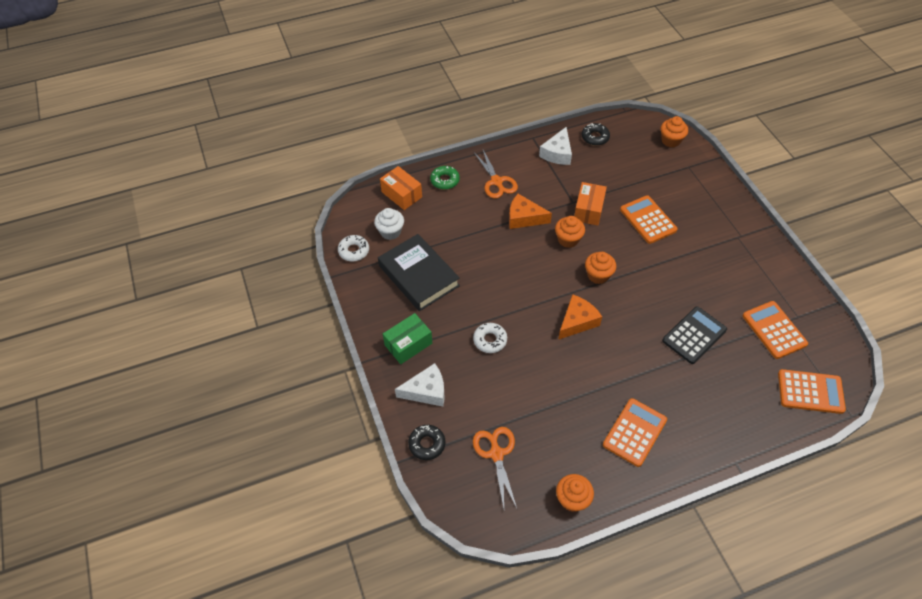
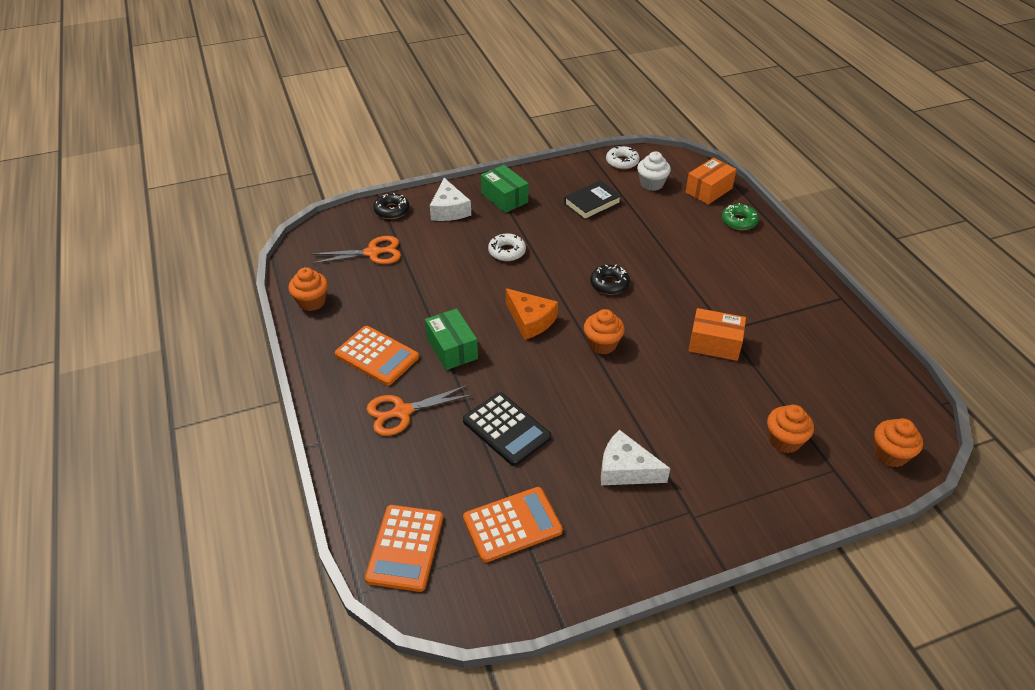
camera: 90 degrees right, 10 degrees down
(419, 276) = (592, 203): black book -> black book, size x0.60
(496, 181) = (747, 262): orange scissors -> orange scissors (402, 412)
(524, 218) = (690, 284): orange cheese -> none
(557, 153) = (817, 320): white cheese -> white cheese (626, 469)
(568, 239) = (659, 321): orange cupcake -> orange cupcake (784, 440)
(595, 137) = (865, 362): black donut -> black donut (609, 284)
(617, 376) = (452, 349): none -> green box
(648, 220) = (707, 405): orange calculator -> none

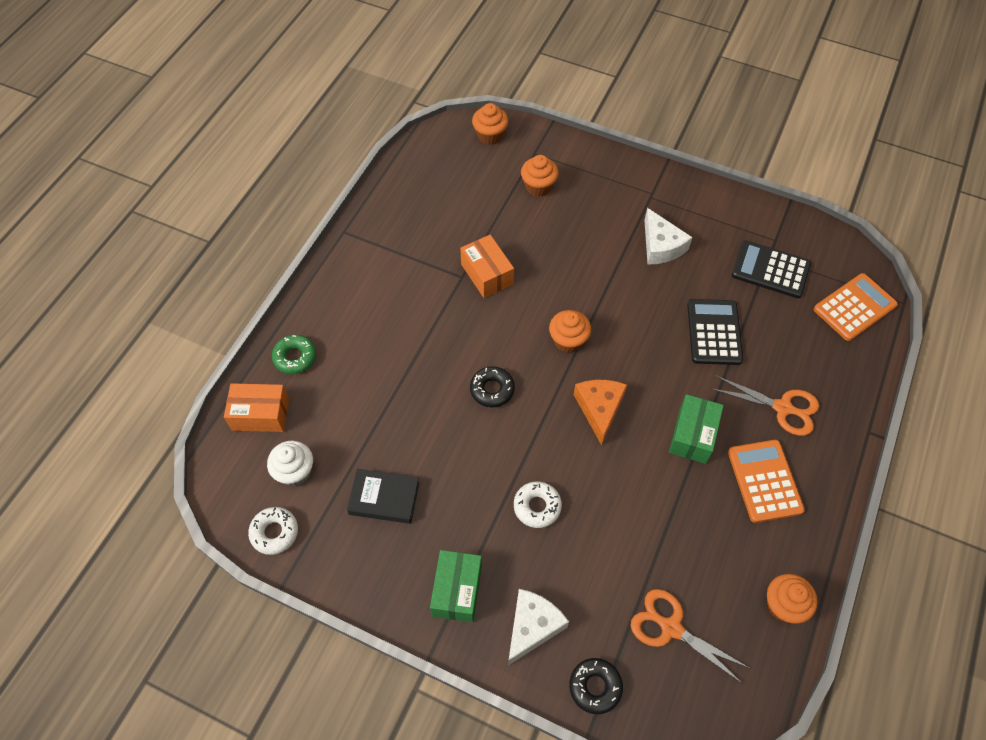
camera: 135 degrees left, 15 degrees up
(512, 525) = (770, 270): orange calculator -> black calculator

